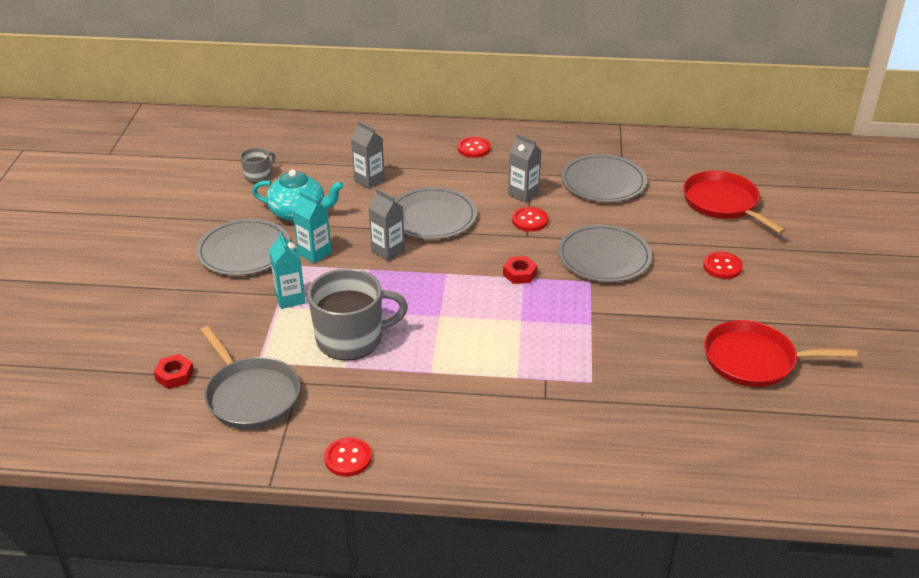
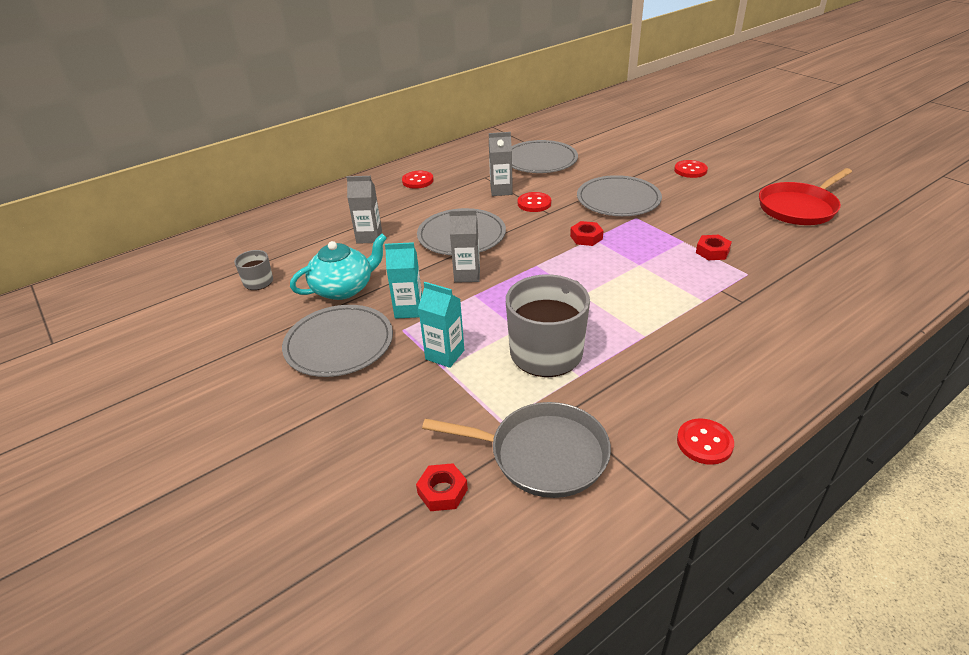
camera: 40 degrees left, 0 degrees up
(597, 347) = (712, 251): none -> red nut
(723, 203) = (628, 139): red pan -> none

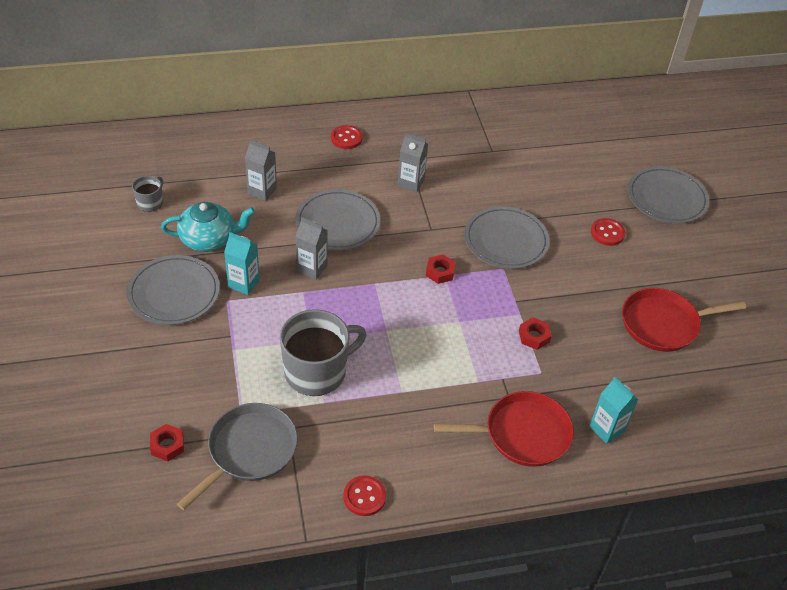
camera: 20 degrees right, 10 degrees up
(445, 355) = (241, 338): turquoise carton -> turquoise carton (606, 429)
(534, 203) = (427, 212): red button -> none
(540, 160) = (476, 158): grey plate -> grey plate (667, 198)
(542, 454) = (249, 451): grey pan -> grey pan turned 90 degrees counterclockwise
(786, 324) = (522, 434): none -> red pan

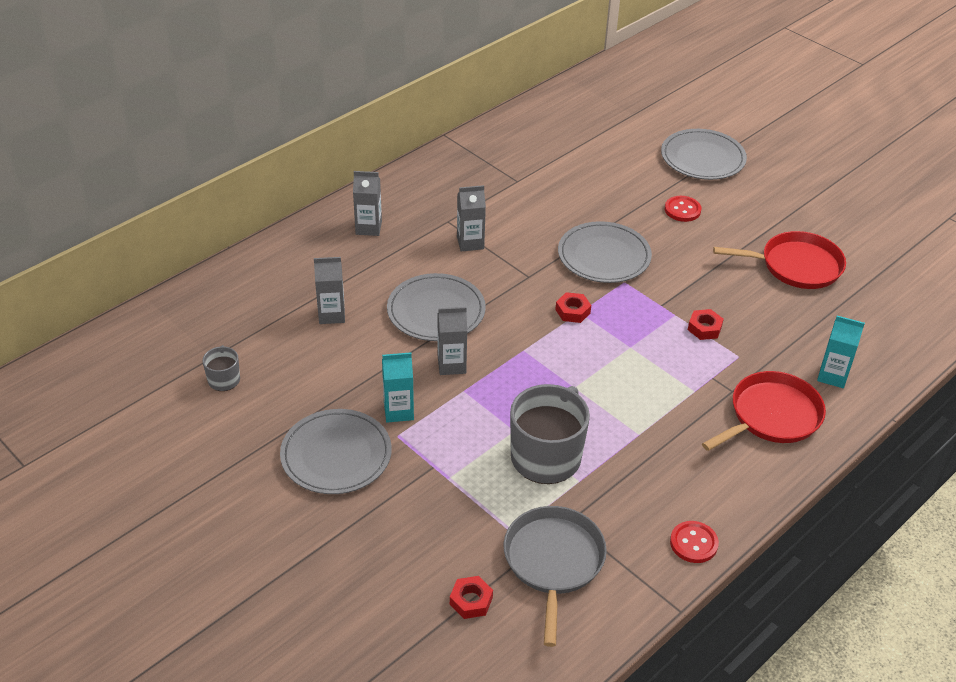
camera: 30 degrees left, 5 degrees down
(209, 239) = (322, 386): turquoise teapot -> none
(346, 138) = (368, 228): red button -> grey carton
(663, 324) = (796, 266): red pan -> red pan turned 135 degrees counterclockwise

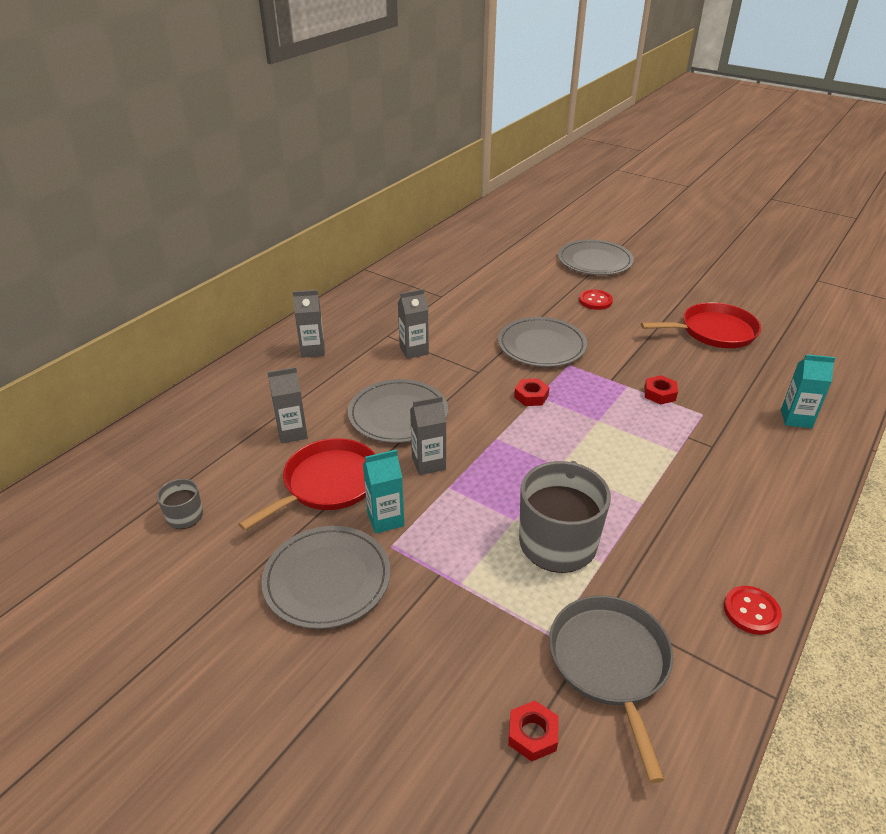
camera: 10 degrees left, 5 degrees down
(771, 416) = (761, 464): red pan -> red pan (328, 484)

